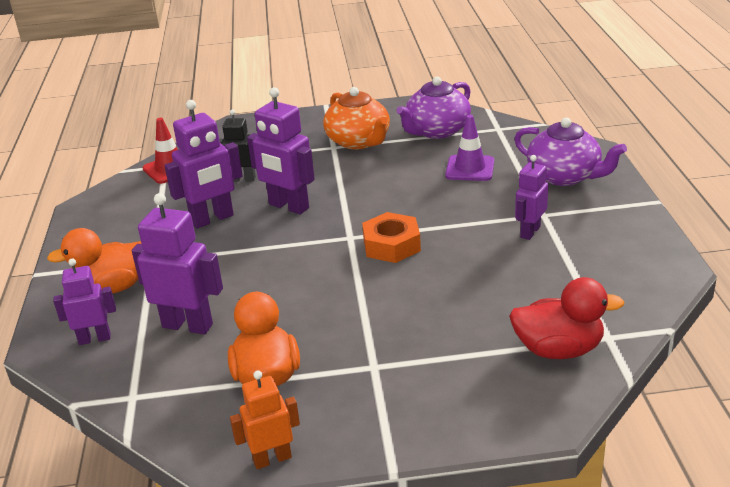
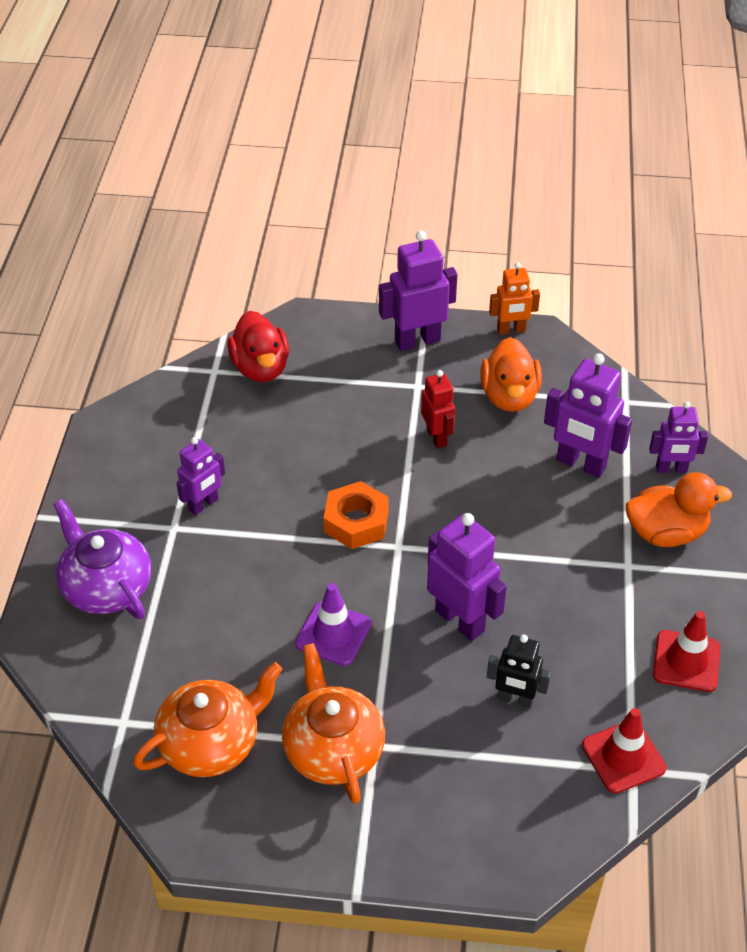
camera: 170 degrees left, 15 degrees up
(116, 216) = (686, 661): none -> red traffic cone
(212, 219) = (558, 621): purple robot -> purple robot (417, 340)
(338, 321) = (437, 437): none -> red robot
(436, 131) = (211, 743): purple teapot -> orange teapot
(470, 168) = (209, 635): purple traffic cone -> purple traffic cone (333, 634)
(558, 349) = (260, 368): red duck -> red duck turned 120 degrees counterclockwise

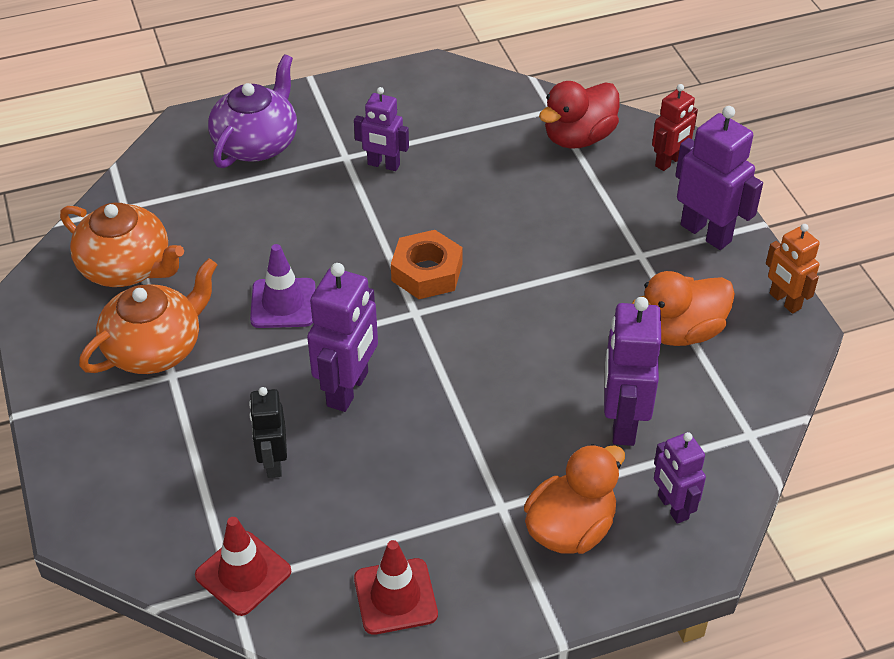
camera: 65 degrees right, 0 degrees up
(437, 437) = (578, 293): red robot -> red robot (669, 162)
(666, 533) = (570, 528): orange duck -> orange duck turned 105 degrees counterclockwise

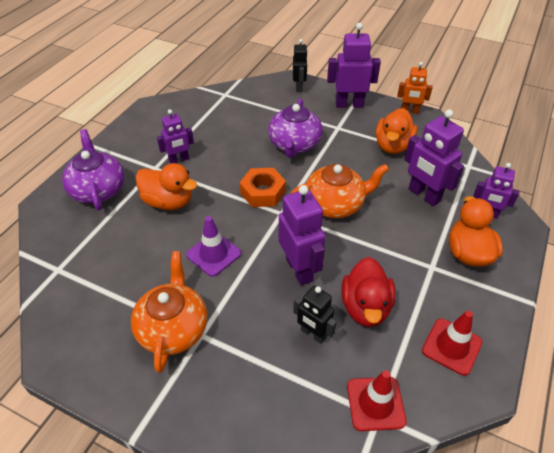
camera: 45 degrees left, 0 degrees up
(127, 267) = (100, 299): orange teapot -> orange teapot (335, 204)
(310, 209) = (168, 202): none -> orange duck
(548, 239) = (294, 144): none -> purple teapot
(578, 137) = (251, 99): red duck -> red duck (365, 307)
(669, 162) = (299, 87): red robot -> black robot

